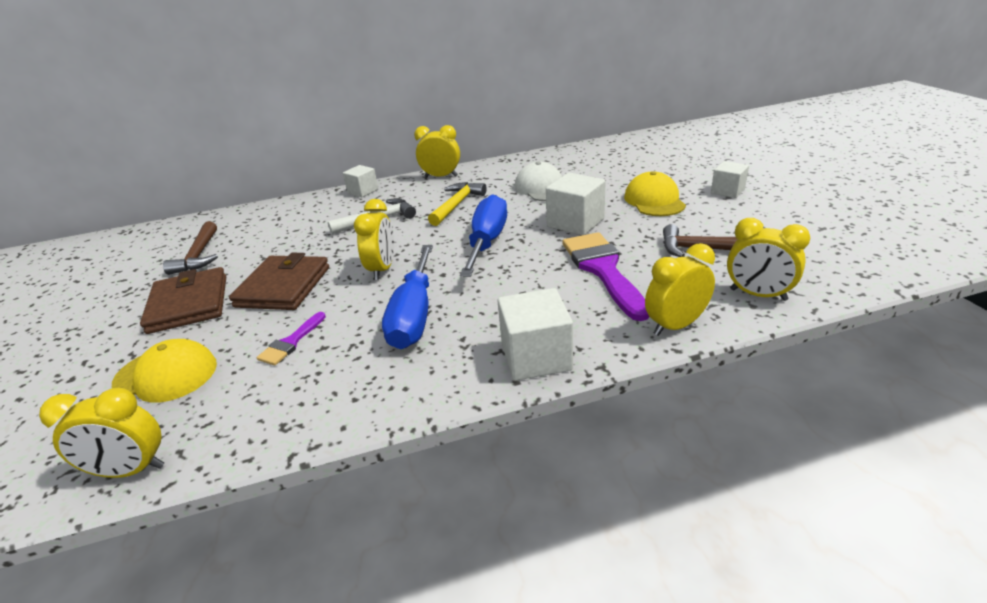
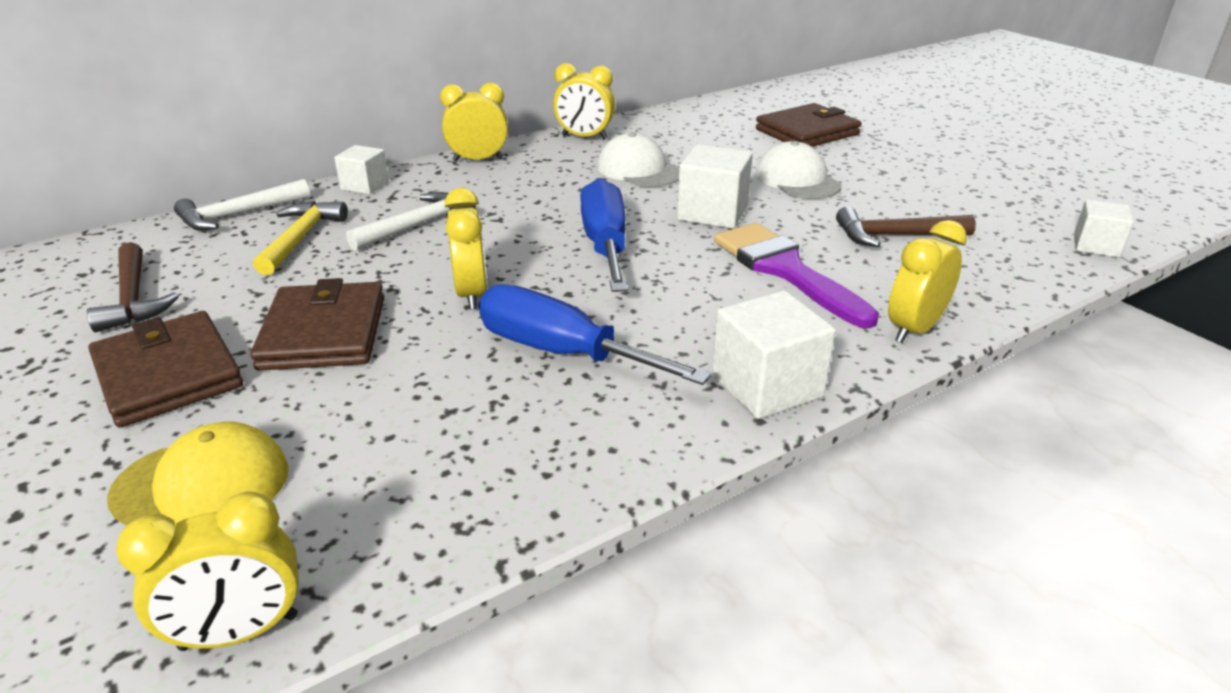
camera: 20 degrees left, 0 degrees up
(282, 207) = (238, 215): none -> white hammer
(291, 342) = (392, 410): purple brush -> none
(414, 316) = (562, 353): blue screwdriver -> blue screwdriver turned 135 degrees clockwise
(457, 205) = (528, 198): yellow hammer -> yellow hammer (300, 238)
(654, 200) = (797, 180): yellow cap -> white cap
(684, 163) = (807, 132): none -> brown wallet
(727, 191) = (879, 164): white cube -> white cube (1096, 246)
(758, 295) = (985, 284): yellow clock -> yellow clock (584, 137)

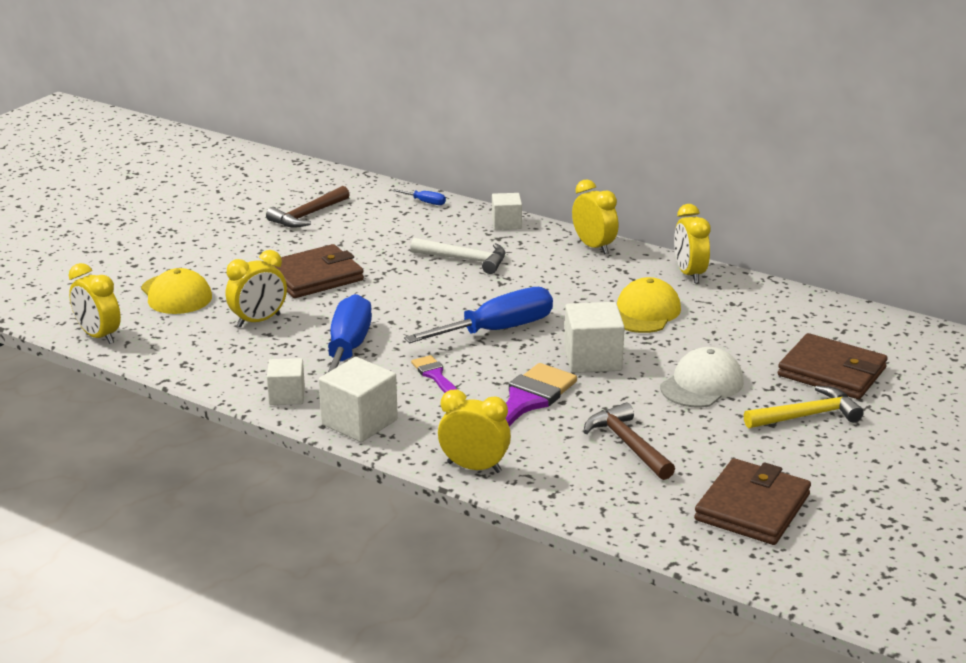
camera: 65 degrees right, 5 degrees down
(168, 374) = (248, 253): brown wallet -> brown wallet (752, 507)
(238, 215) = (425, 202): white hammer -> blue screwdriver
(300, 238) = (413, 231): yellow hammer -> yellow hammer (807, 416)
(471, 294) = (391, 304): yellow clock -> yellow clock (258, 321)
(639, 170) = (645, 312): white cap -> yellow cap
(681, 305) = (435, 376): none -> purple brush
(1096, 246) = (705, 547): white cube -> white cube (287, 396)

